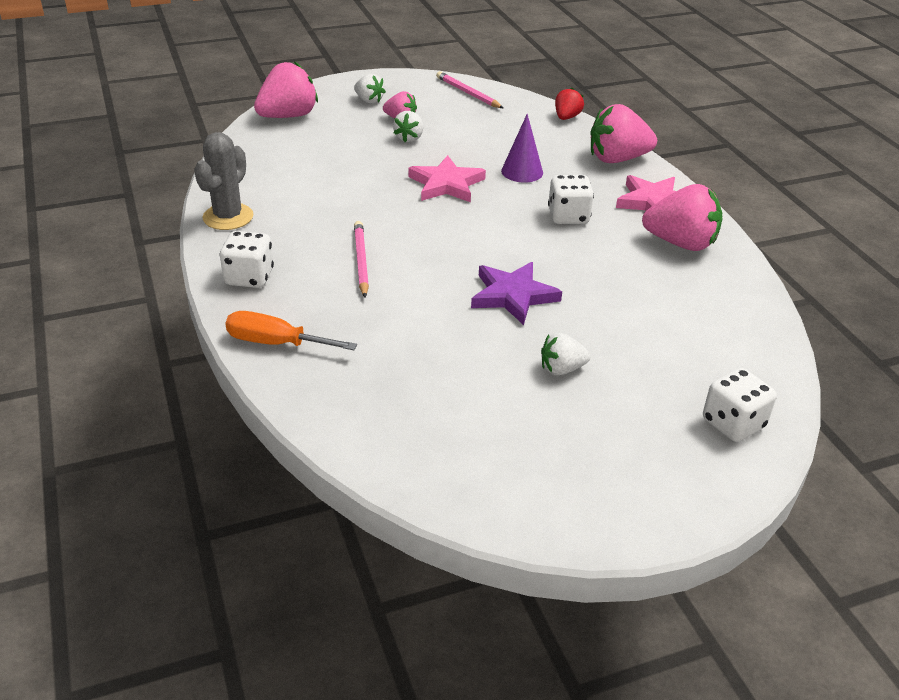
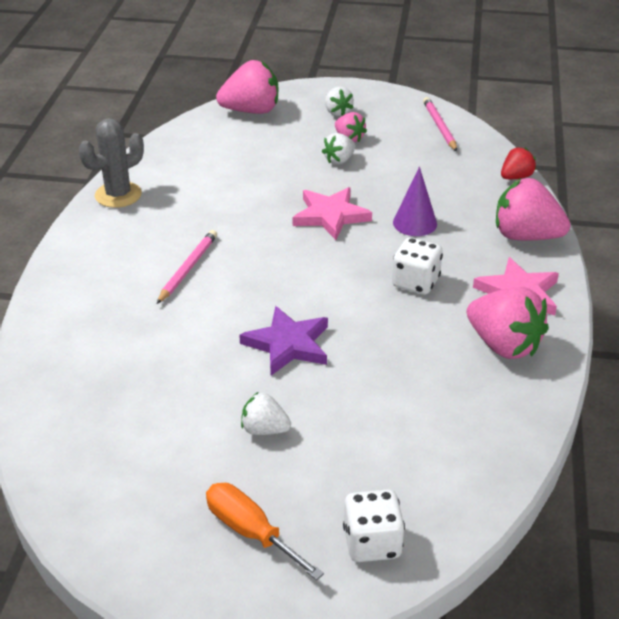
camera: 30 degrees right, 0 degrees up
(249, 277) = (86, 255): white dice -> none
(276, 343) = (55, 320): orange screwdriver -> orange screwdriver (250, 532)

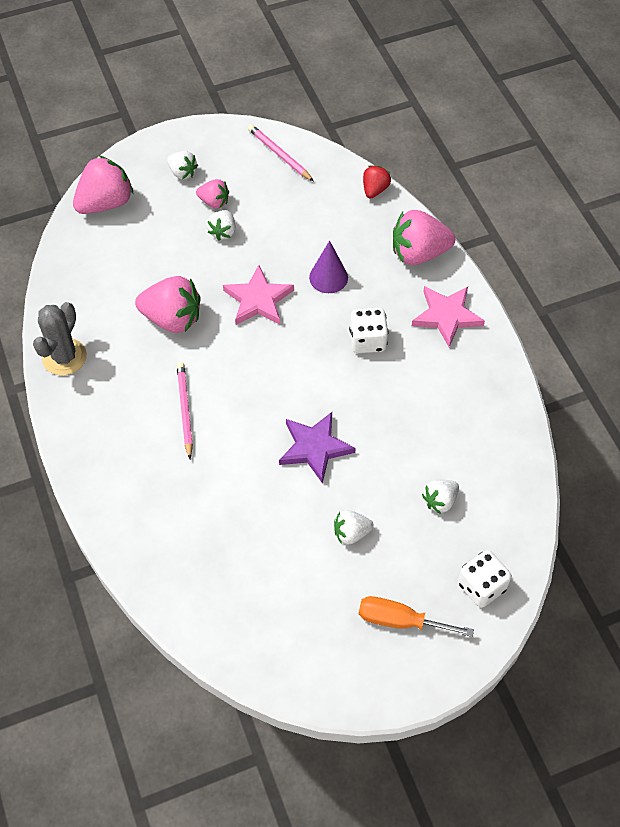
camera: 30 degrees left, 20 degrees up
(386, 443) = (440, 501): none -> white strawberry
(503, 345) = (465, 372): pink strawberry -> pink strawberry (172, 319)

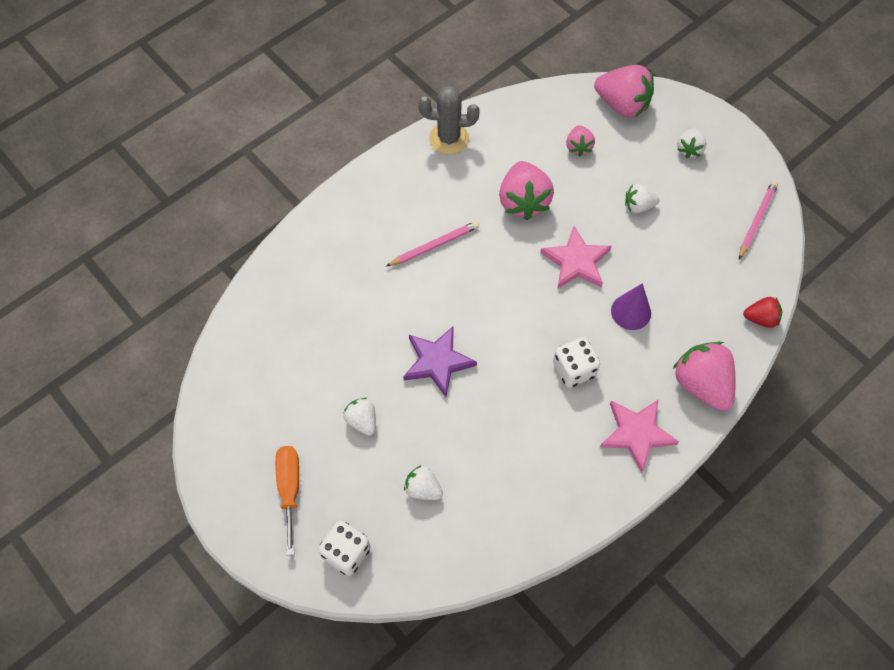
camera: 70 degrees right, 5 degrees up
(214, 202) = (669, 186): pink strawberry -> pink strawberry (578, 147)

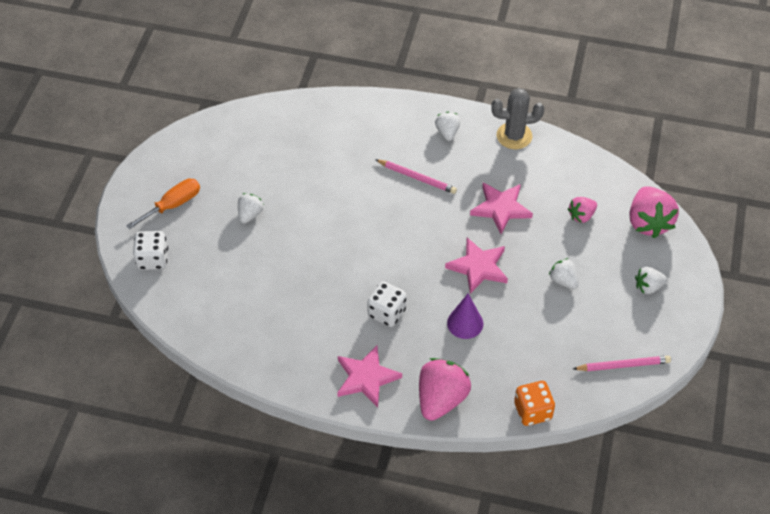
camera: 55 degrees right, 10 degrees down
(423, 488) = (227, 275): white strawberry -> white strawberry (447, 132)
(437, 362) = (327, 231): purple star -> none
(449, 138) = (514, 136): grey cactus -> grey cactus turned 60 degrees counterclockwise
(523, 201) = (501, 208): pink strawberry -> pink star
(760, 319) = (532, 411): red strawberry -> orange dice

